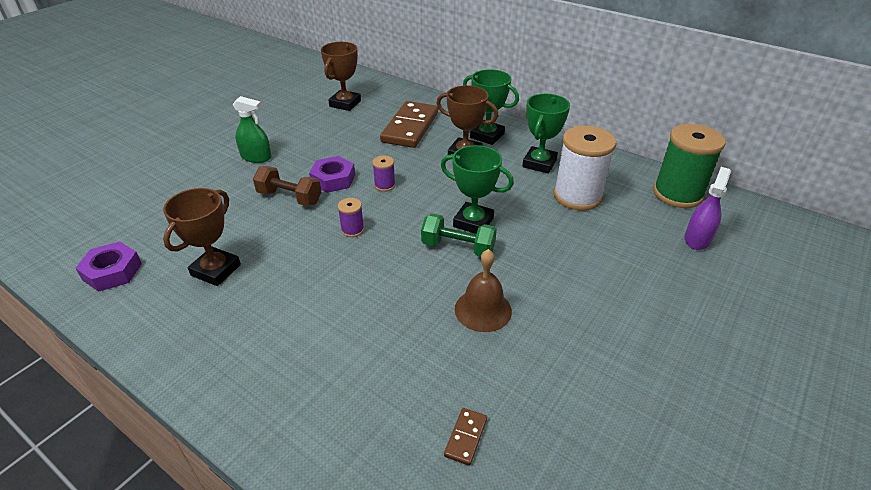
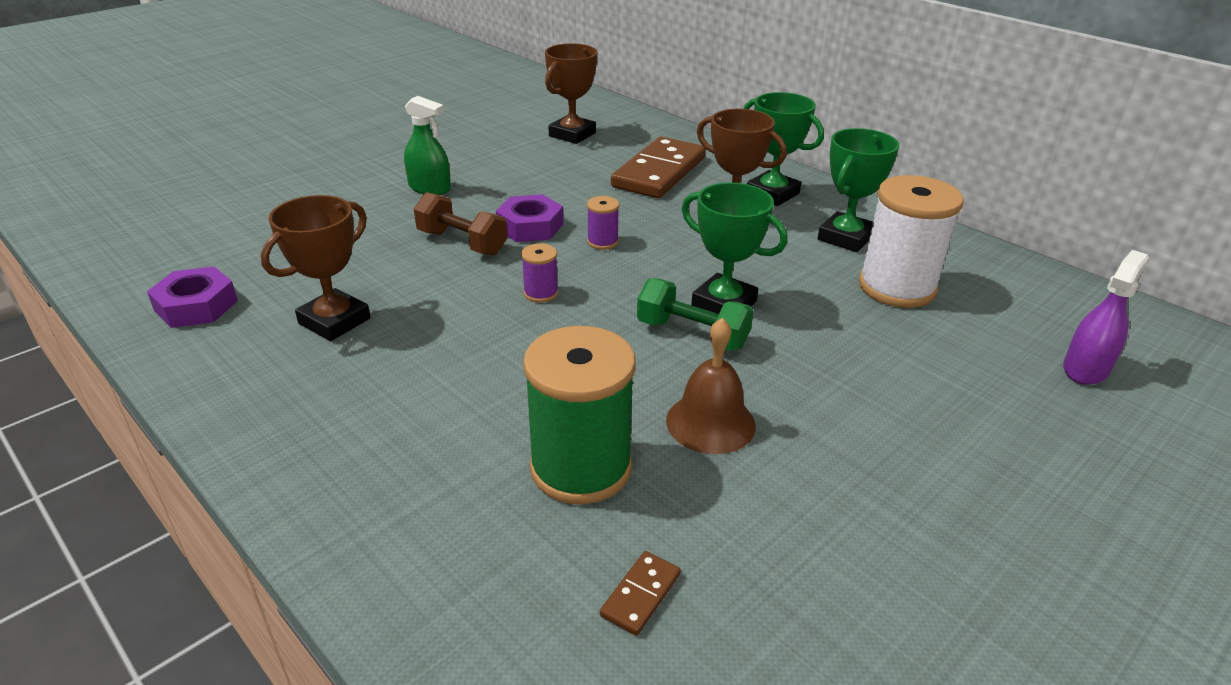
camera: 10 degrees right, 5 degrees down
(677, 194) = (1064, 302): green spool -> green spool (581, 468)

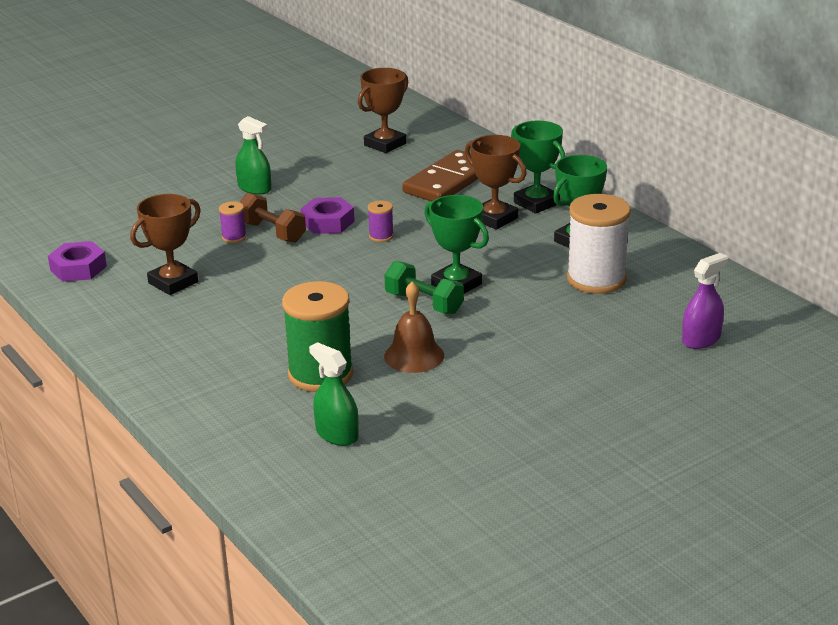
camera: 10 degrees right, 5 degrees down
(541, 293) = (323, 271): purple spool -> purple spool (234, 237)
(641, 595) = (337, 434): brown domino -> green spray bottle

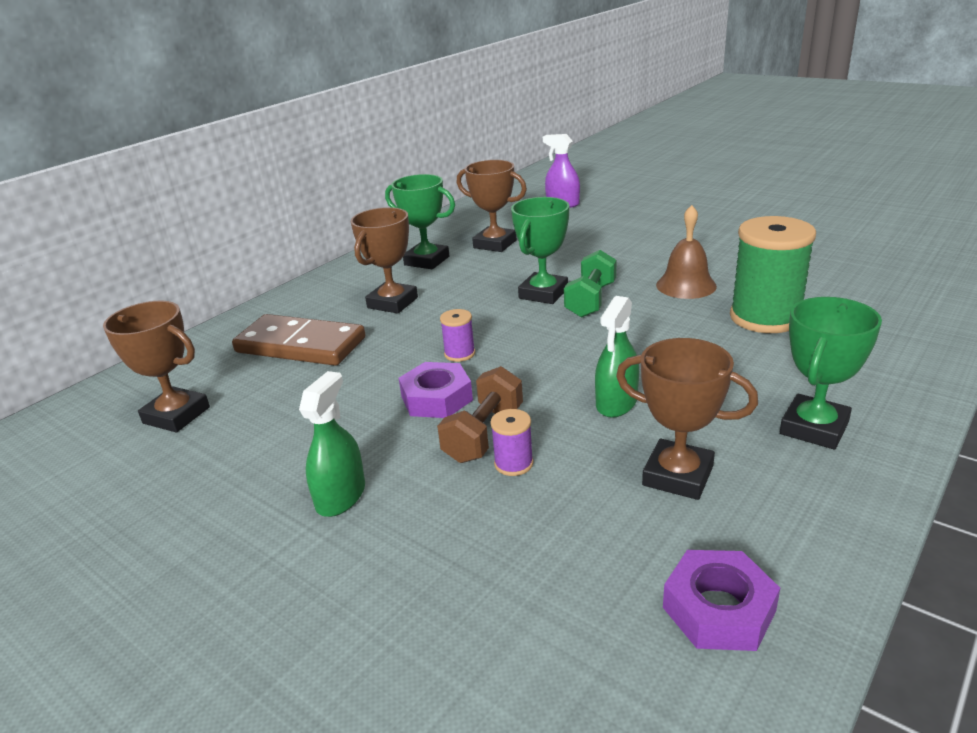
camera: 105 degrees left, 0 degrees up
(337, 434) = (841, 288): green spray bottle -> green spray bottle (616, 403)
(536, 203) = (350, 290): green trophy -> green trophy (814, 428)
(596, 279) = (495, 244): white spool -> brown trophy

